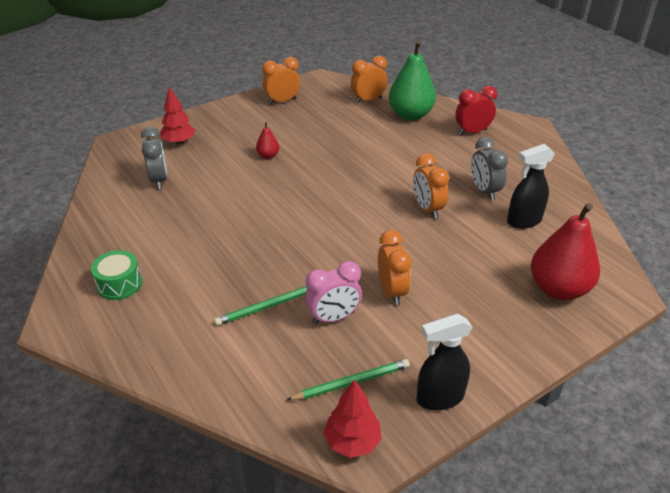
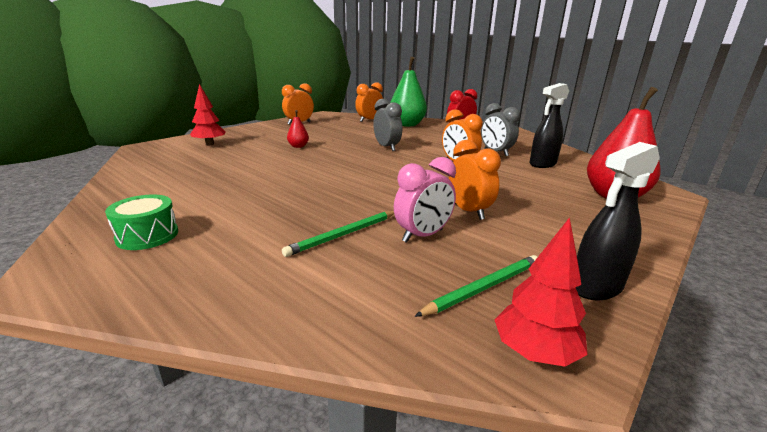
camera: 15 degrees left, 15 degrees down
(159, 180) = (192, 164): grey clock -> grey clock (386, 147)

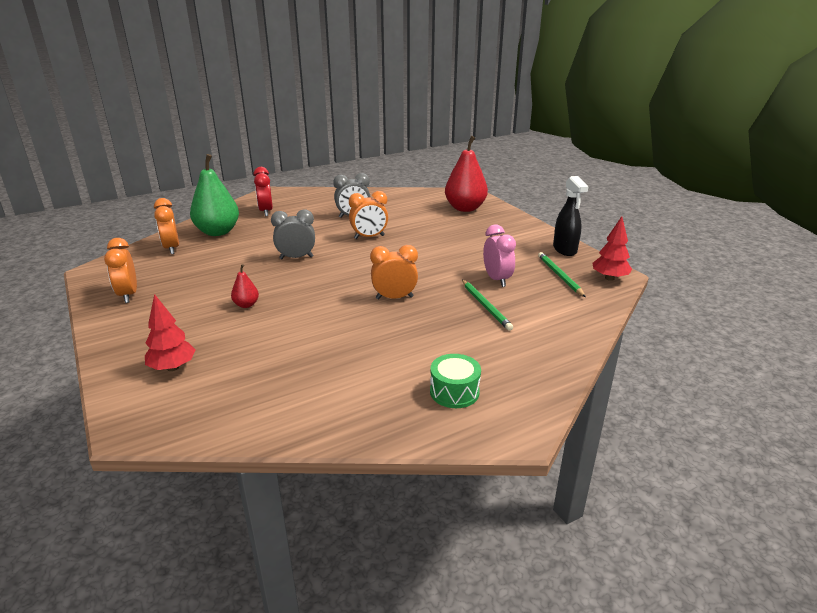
camera: 70 degrees left, 5 degrees up
(468, 211) = (467, 257): orange clock -> orange clock (394, 298)
(542, 164) = (394, 209): black spray bottle -> none

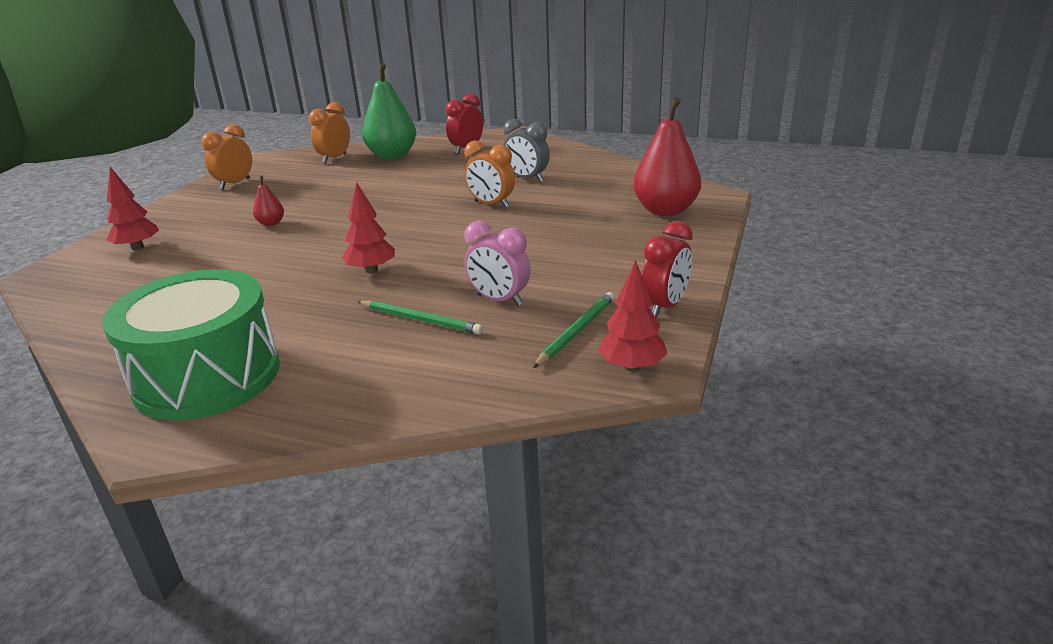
camera: 50 degrees right, 0 degrees up
(296, 258) = (390, 200): grey clock -> none
(394, 298) = (371, 270): orange clock -> red tree
(454, 392) = (207, 376): green drum -> green drum, size x2.21
(485, 306) = (420, 320): green pencil -> green pencil turned 90 degrees counterclockwise
(497, 279) = (499, 300): pink clock -> pink clock turned 90 degrees clockwise
(565, 250) = (665, 306): black spray bottle -> red clock

